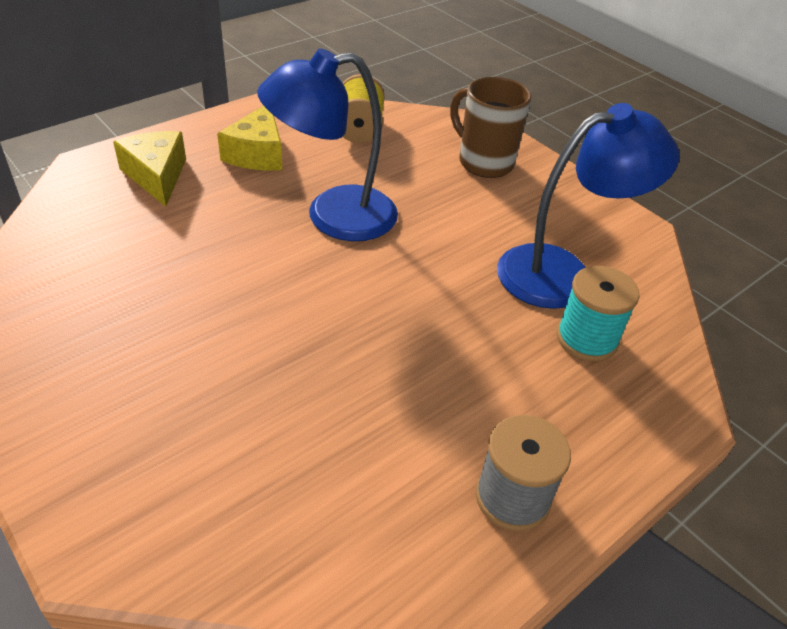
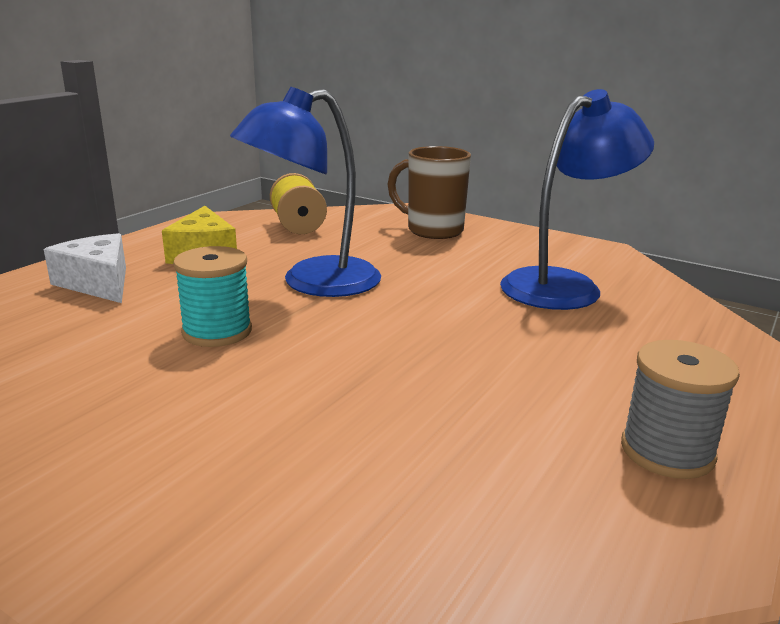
camera: 15 degrees left, 20 degrees down
(156, 176) = (98, 283): yellow cheese -> white cheese
(586, 339) = (626, 323): turquoise spool -> turquoise spool (217, 332)

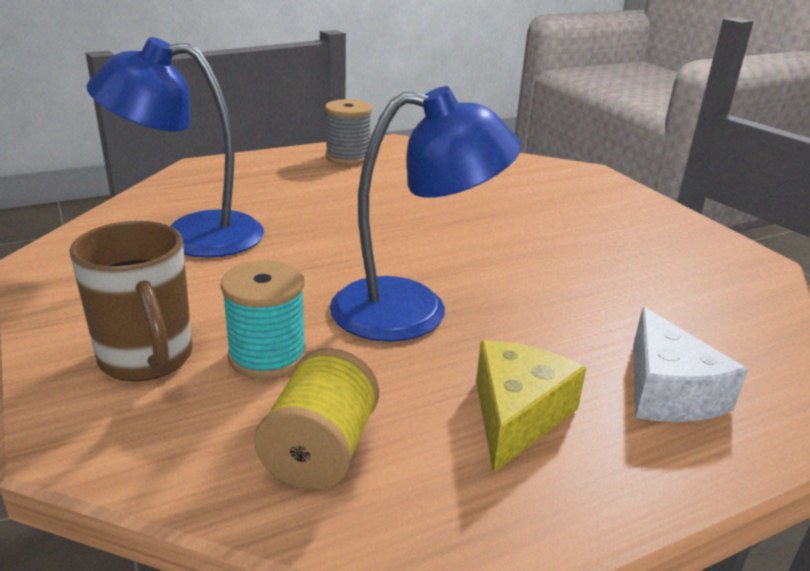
camera: 150 degrees left, 5 degrees up
(217, 332) = (541, 281): turquoise spool -> turquoise spool (267, 356)

